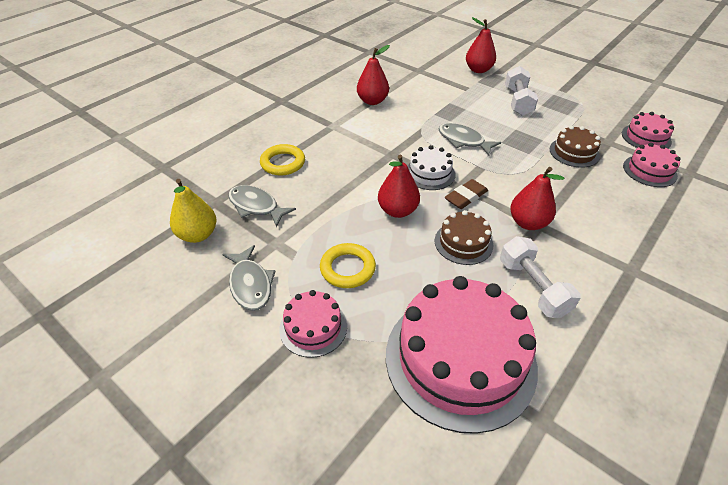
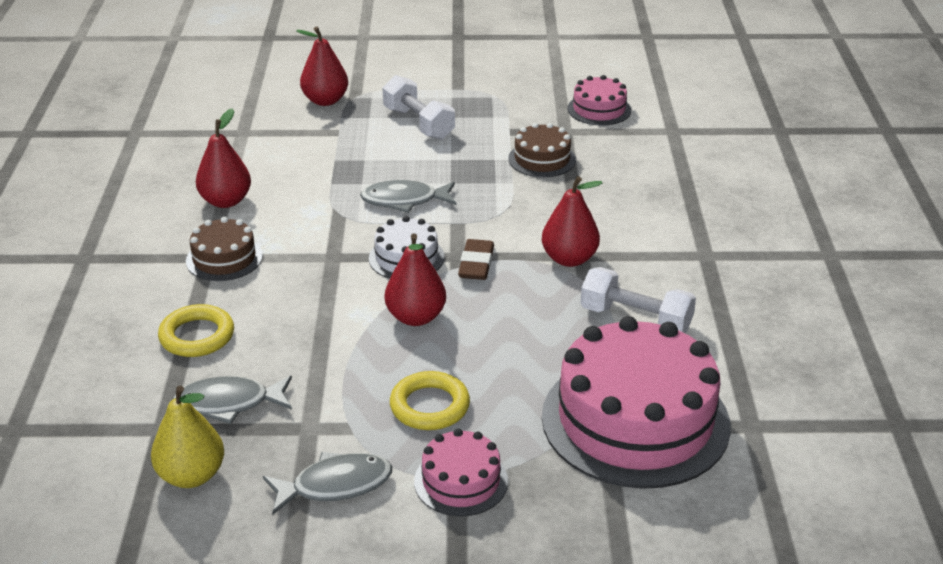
camera: 40 degrees left, 10 degrees down
(250, 284) = (335, 485): grey fish -> grey fish turned 45 degrees counterclockwise
(463, 242) = (525, 313): brown cake -> brown cake (224, 258)
(649, 171) = (635, 146): pink cake -> none

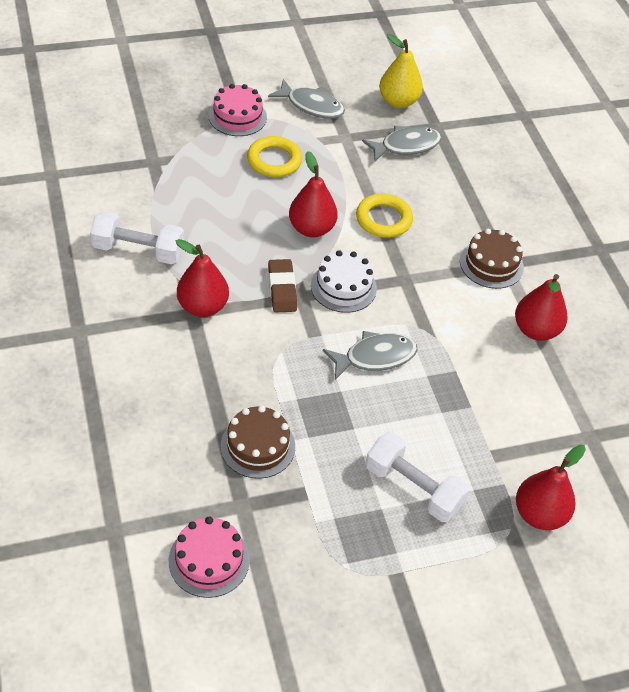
camera: 160 degrees right, 15 degrees up
(197, 336) = (461, 191): yellow ring -> yellow ring (383, 219)
(335, 485) = (311, 106): grey fish -> grey fish turned 120 degrees counterclockwise
(635, 420) = (132, 168): pink cake -> none

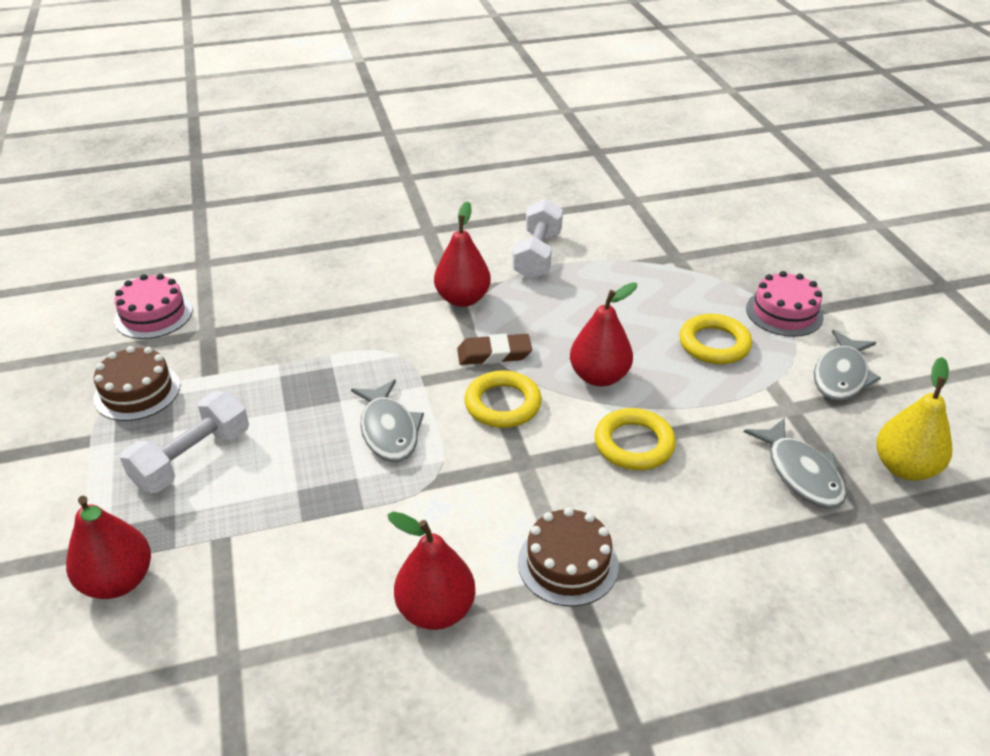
camera: 95 degrees right, 10 degrees down
(258, 446) = (275, 341): brown cake -> brown cake (137, 392)
(343, 287) = (503, 404): white cake -> yellow ring

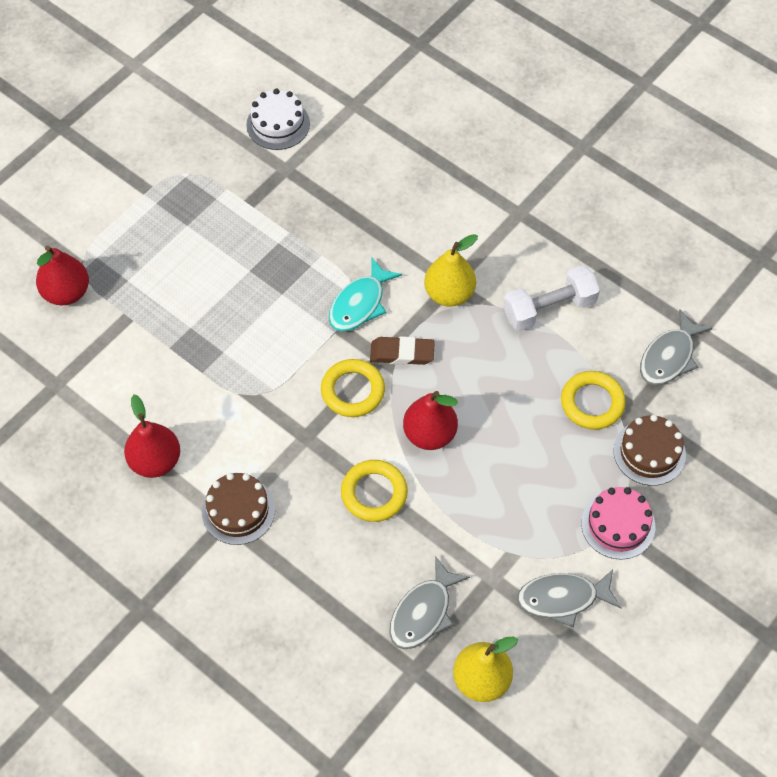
camera: 55 degrees right, 20 degrees up
(137, 392) = (204, 178): brown cake -> brown cake (649, 452)
(153, 315) = (278, 124): pink cake -> white cake
(192, 458) = (173, 254): white dumbbell -> none
(389, 430) = (276, 341): grey fish -> grey fish (669, 357)
(412, 355) = (360, 304): none -> turquoise fish
(462, 299) = (449, 293): red pear -> yellow pear
(494, 354) = (402, 353): brown eraser -> brown eraser turned 45 degrees counterclockwise
(714, 344) = (532, 492): yellow ring -> yellow ring (592, 403)

